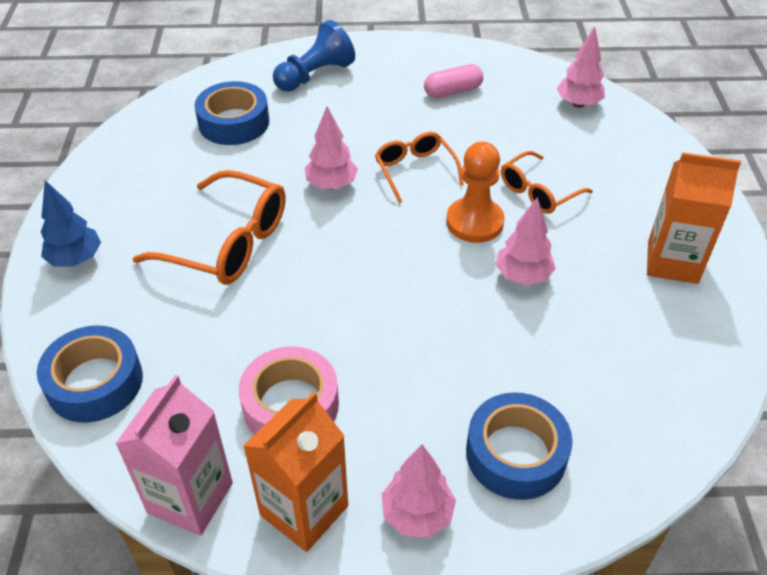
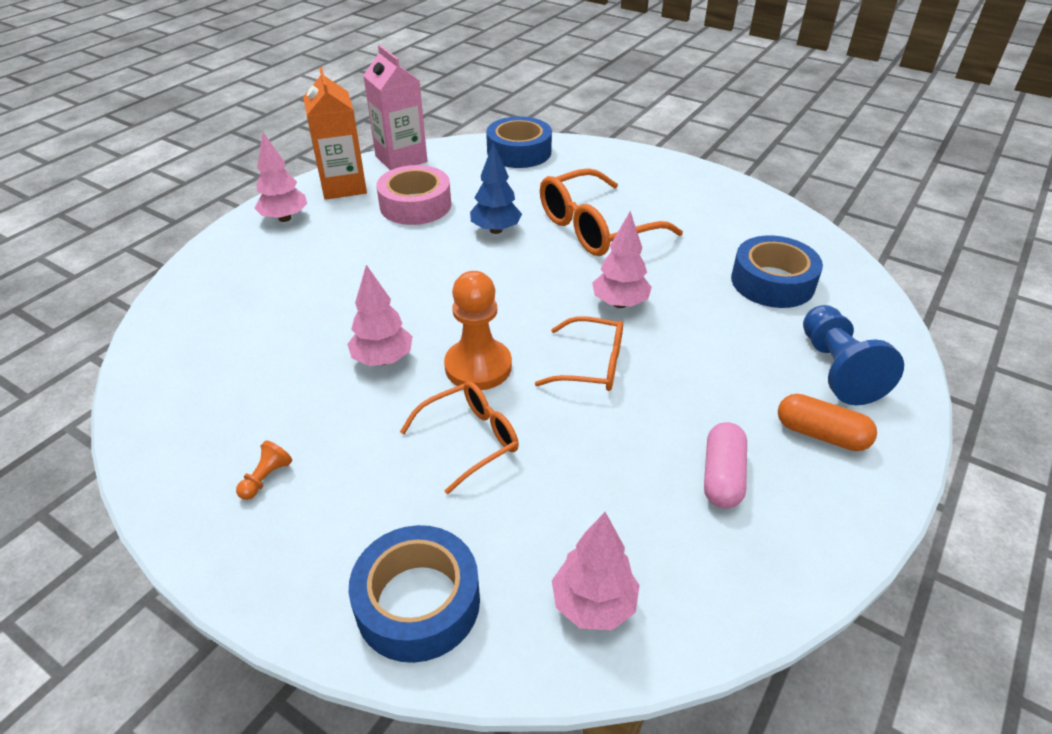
camera: 125 degrees right, 5 degrees down
(76, 259) = (642, 168): blue tree -> blue tree (496, 230)
(382, 69) = (821, 434): none -> orange capsule
(516, 454) = (259, 270): blue tape -> blue tape (418, 602)
(538, 192) = (470, 440): orange glasses -> orange glasses turned 60 degrees clockwise
(672, 262) = (266, 478): orange carton -> orange pawn

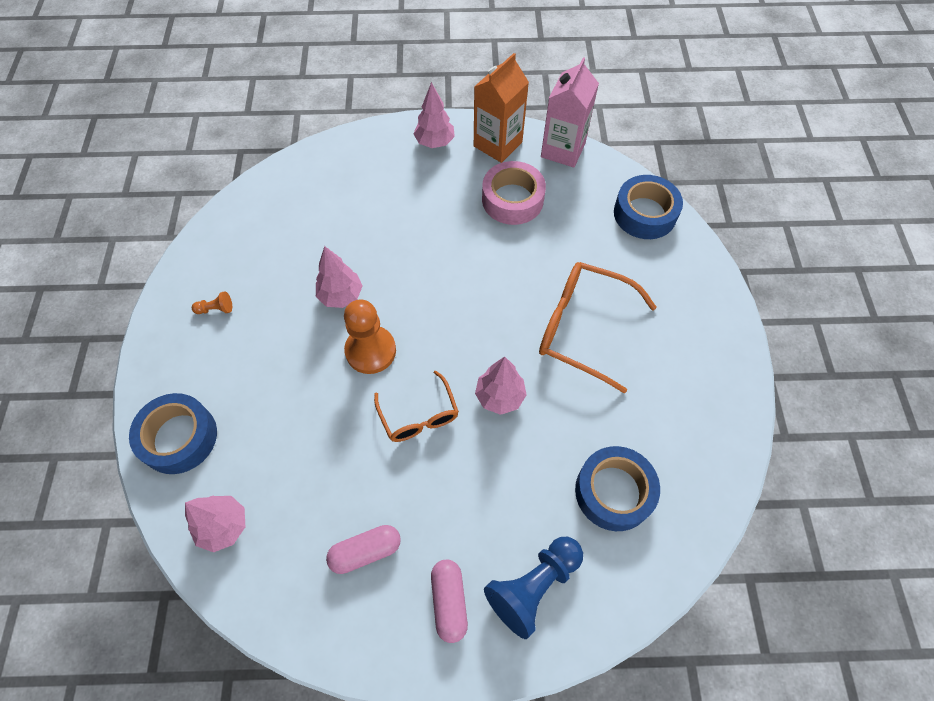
camera: 55 degrees right, 20 degrees up
(470, 440) = (305, 387): orange glasses -> none
(496, 230) = (524, 267): blue tree -> none
(821, 434) = (449, 601): orange capsule -> pink capsule

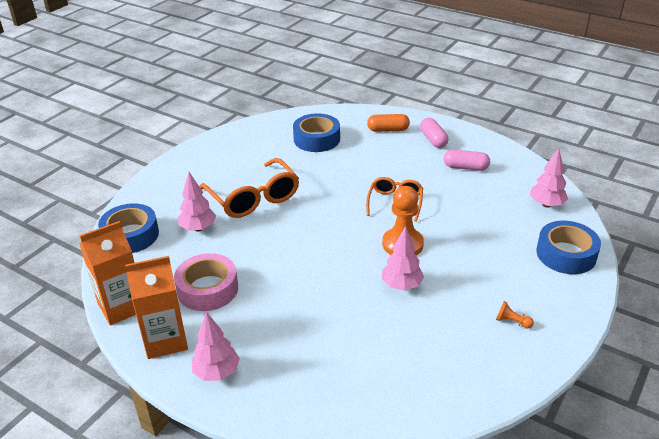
camera: 145 degrees left, 25 degrees down
(449, 601) = (433, 140): pink capsule -> pink capsule turned 45 degrees counterclockwise
(500, 396) = (338, 191): pink tree -> pink tree (198, 228)
(533, 586) = (388, 130): blue pawn -> orange capsule
(563, 150) = (121, 306): pink carton -> orange carton

